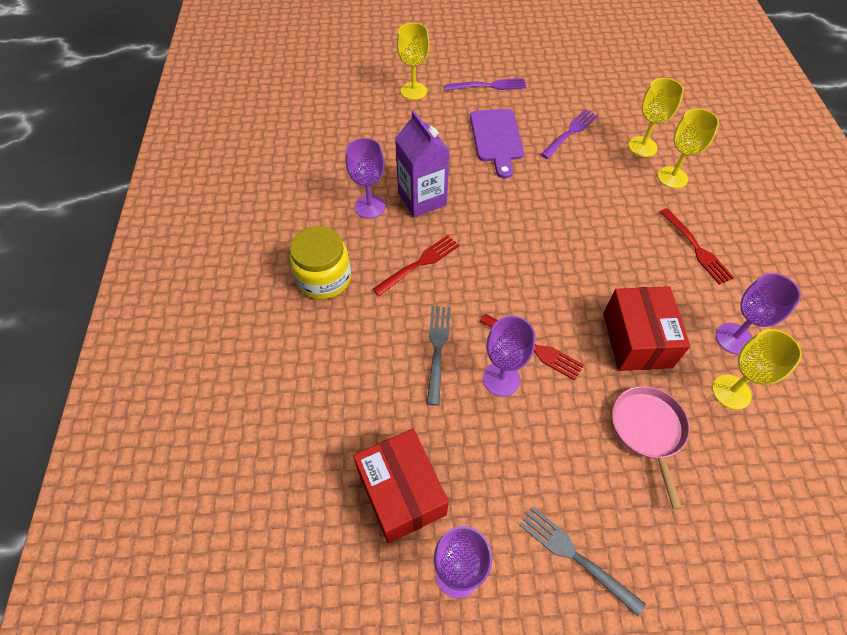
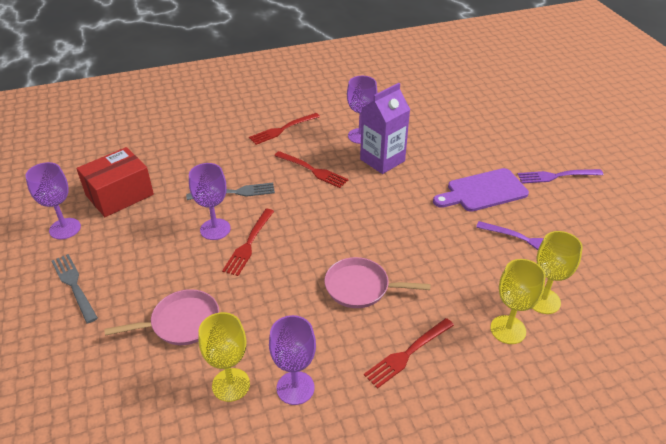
camera: 75 degrees right, 15 degrees down
(324, 278) = (282, 129): yellow jar -> red fork
(413, 91) = (513, 133): yellow goblet -> none
(489, 86) = (556, 176): purple fork -> purple fork turned 105 degrees clockwise
(575, 556) = (74, 285): grey fork -> grey fork turned 60 degrees counterclockwise
(613, 262) = (360, 287): none -> pink pan
(637, 340) = (274, 310): red box -> none

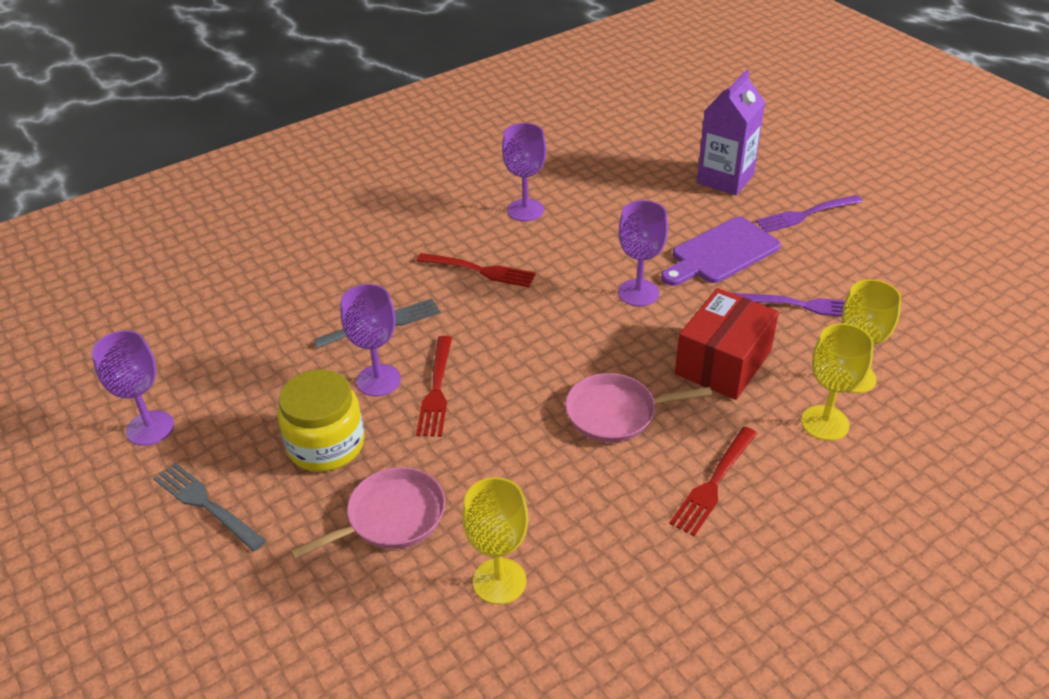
camera: 15 degrees left, 0 degrees up
(119, 195) = (211, 362): red box -> red box (723, 362)
(163, 264) = (326, 444): none -> yellow jar
(282, 129) = (410, 221): red fork -> none
(295, 388) = (588, 563): purple goblet -> purple goblet (638, 293)
(382, 160) = (570, 238): purple carton -> purple carton (725, 179)

